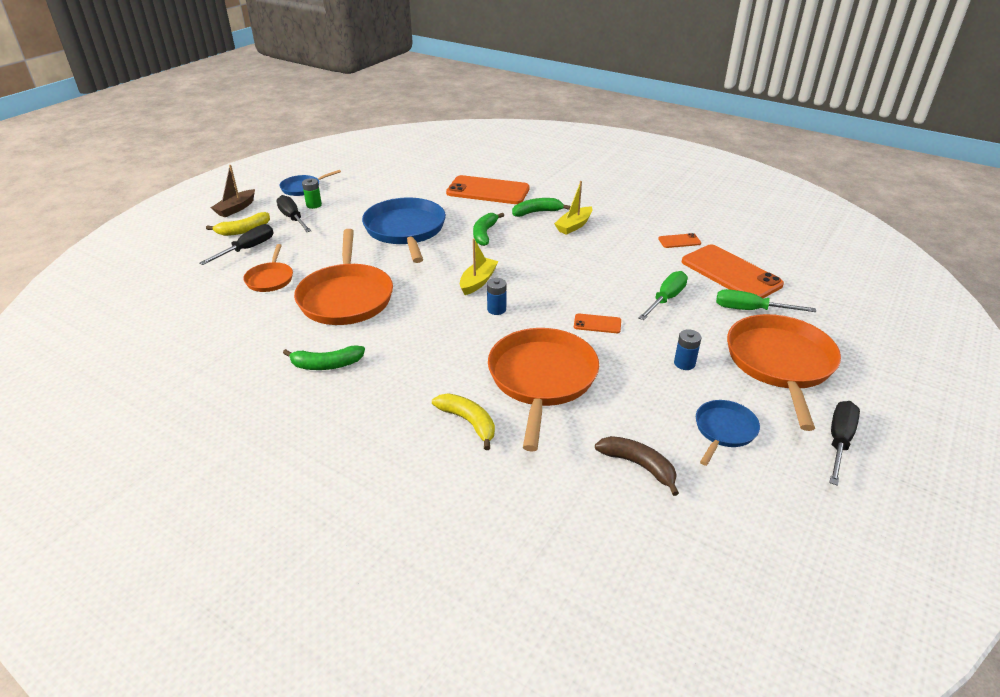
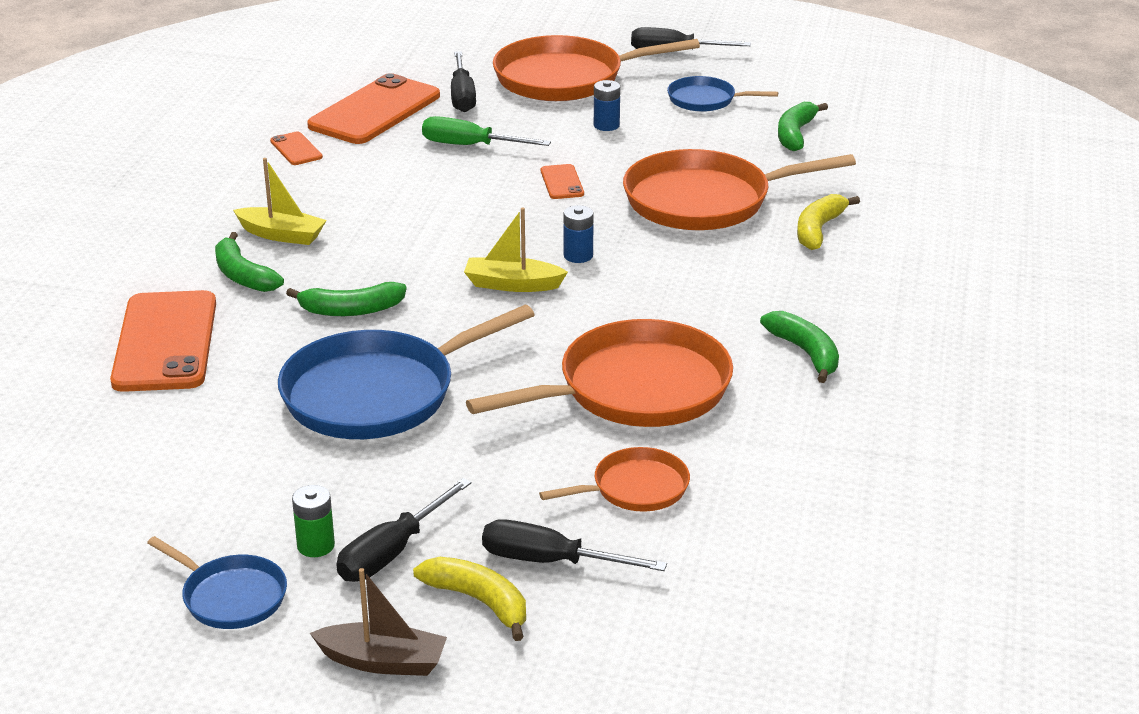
camera: 110 degrees left, 5 degrees down
(639, 465) = (795, 134): brown banana -> green banana
(750, 310) = (462, 96): green screwdriver -> black screwdriver

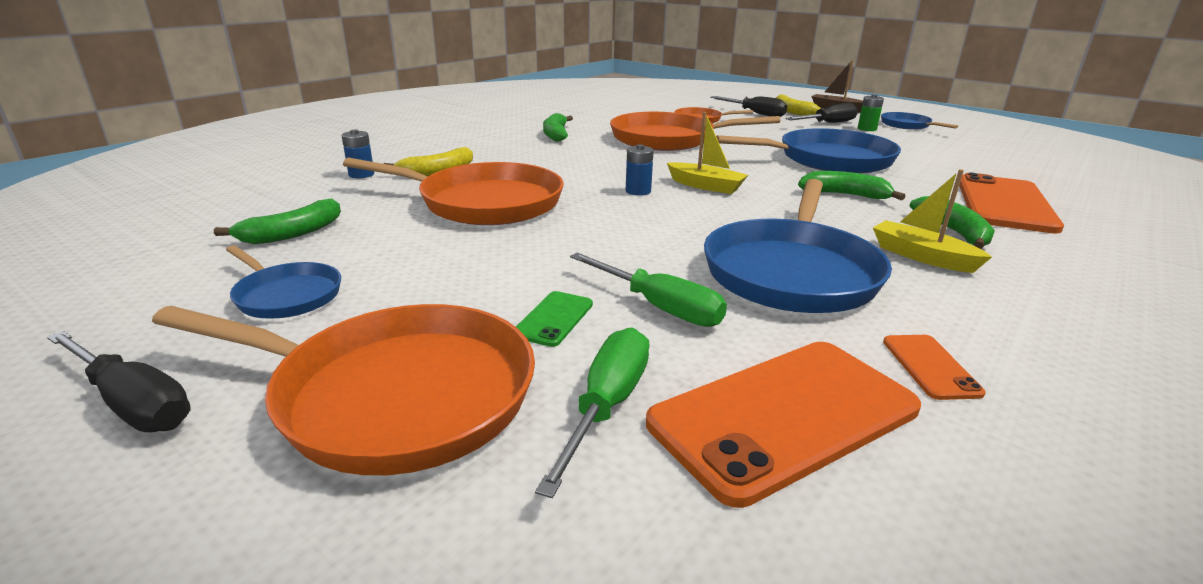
camera: 155 degrees left, 5 degrees down
(389, 193) = (791, 272): none -> blue pan
(462, 96) = (606, 406): black screwdriver -> green screwdriver
(528, 125) = (554, 319): none -> green phone
(562, 182) = (591, 242): orange phone -> none
(606, 125) = (459, 292): blue battery -> blue battery (361, 174)

